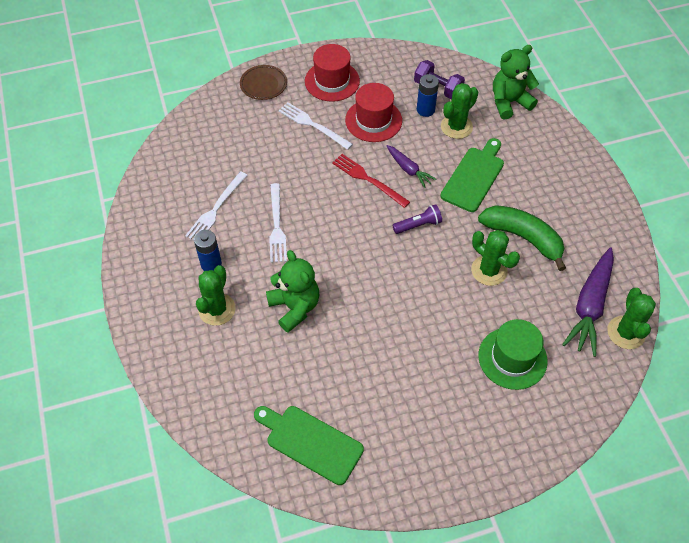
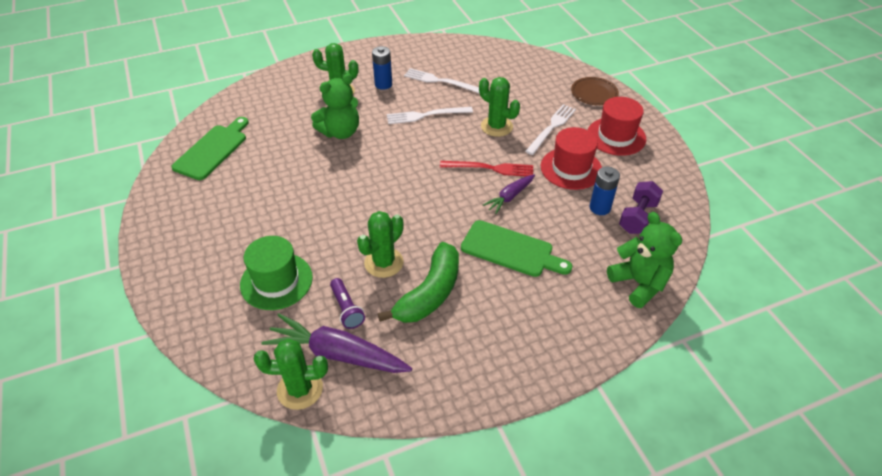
camera: 85 degrees right, 10 degrees down
(368, 179) = (490, 168): red fork -> red fork turned 60 degrees clockwise
(418, 225) = (438, 206): purple flashlight -> purple flashlight (347, 309)
(456, 127) = (582, 234): green cactus -> green cactus (496, 126)

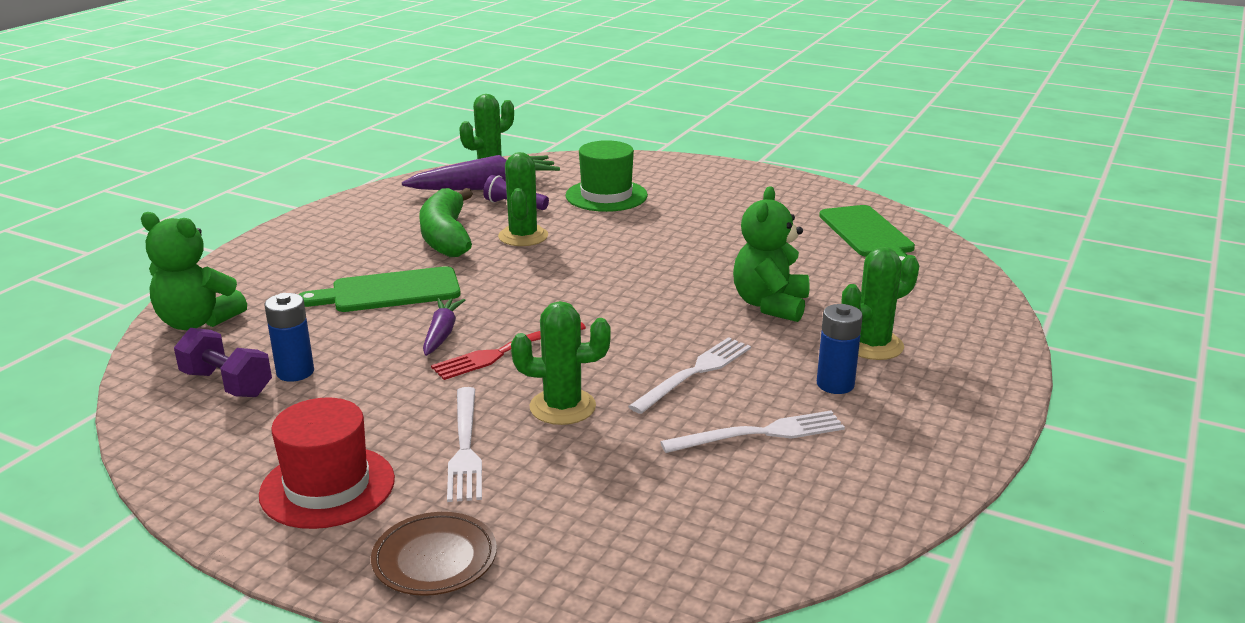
camera: 140 degrees right, 20 degrees down
(571, 168) = (378, 401): red hat -> none
(637, 217) = (227, 384): purple dumbbell -> purple dumbbell turned 45 degrees counterclockwise

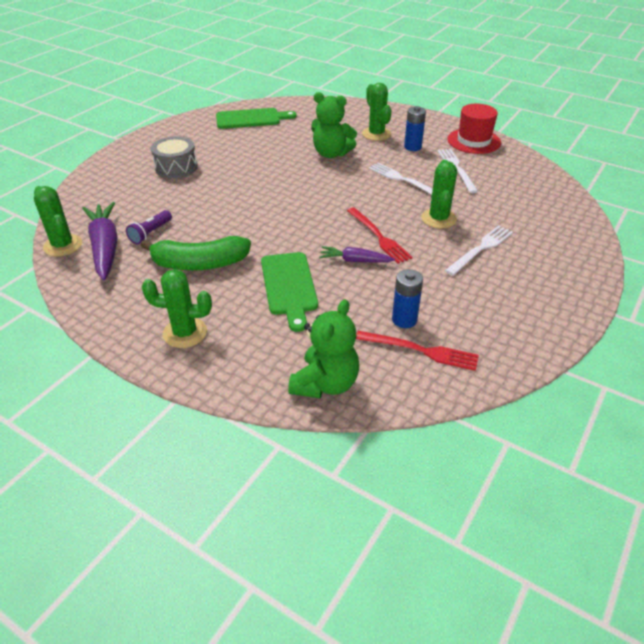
camera: 85 degrees left, 15 degrees up
(227, 384) = (420, 350): purple dumbbell -> red fork
(327, 487) = (526, 293): red hat -> red hat (474, 141)
(435, 559) = (573, 255): brown plate -> none
(465, 447) = (481, 249): white fork -> white fork turned 45 degrees counterclockwise
(523, 236) = (212, 230): green cactus -> green cactus (185, 333)
(606, 196) = (152, 194): green hat -> none
(682, 201) = (176, 167): none -> grey drum

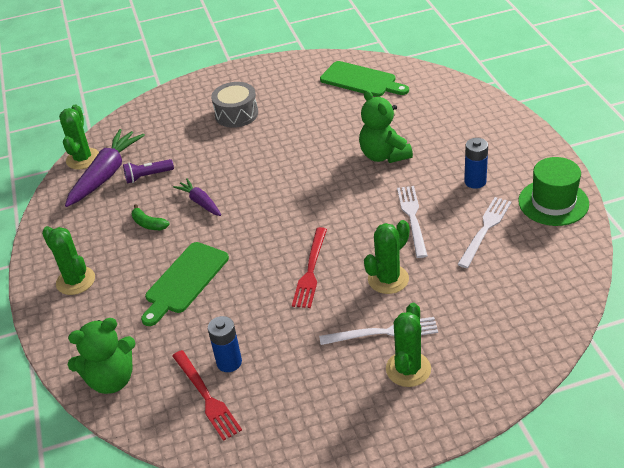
camera: 45 degrees right, 0 degrees up
(199, 264) = (148, 224): green banana -> green banana, size x0.48
(355, 261) = (261, 284): purple carrot -> purple carrot (200, 202)
(376, 134) = (458, 149): green cactus -> green cactus (408, 369)
(474, 141) = (553, 202): red hat -> green hat

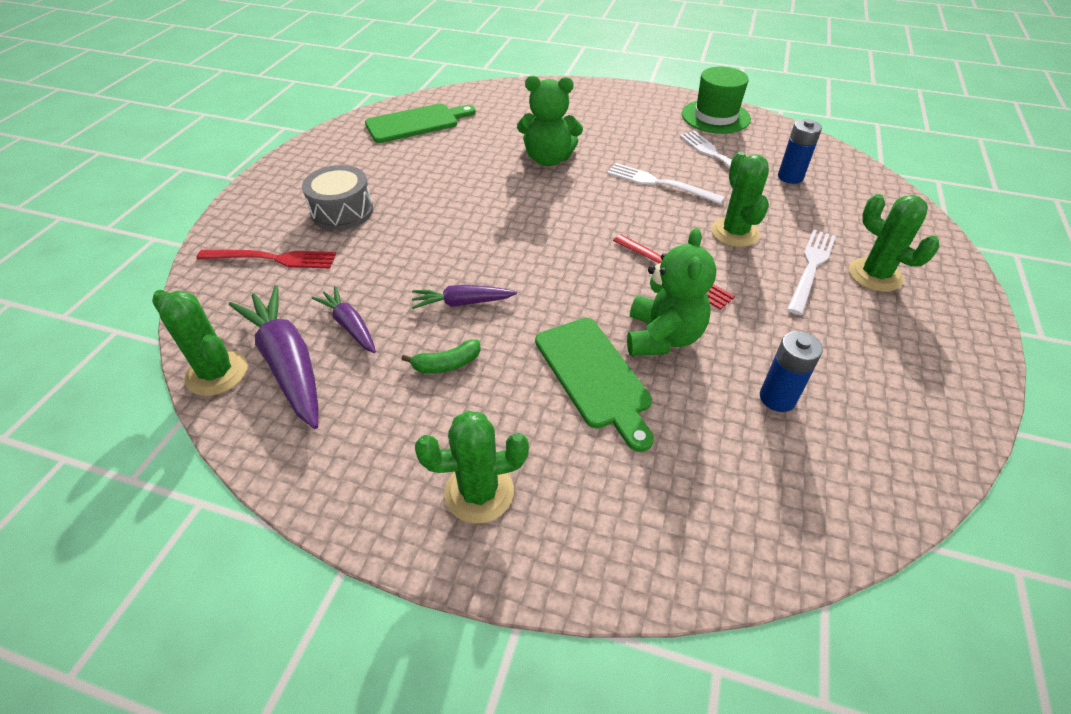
camera: 60 degrees left, 5 degrees up
(111, 379) = (729, 534): green teddy bear -> green teddy bear (662, 337)
(147, 176) = (350, 326): purple flashlight -> purple carrot
(206, 397) = (826, 444): red fork -> red fork (272, 259)
(475, 181) = (646, 135): blue battery -> blue battery (790, 177)

